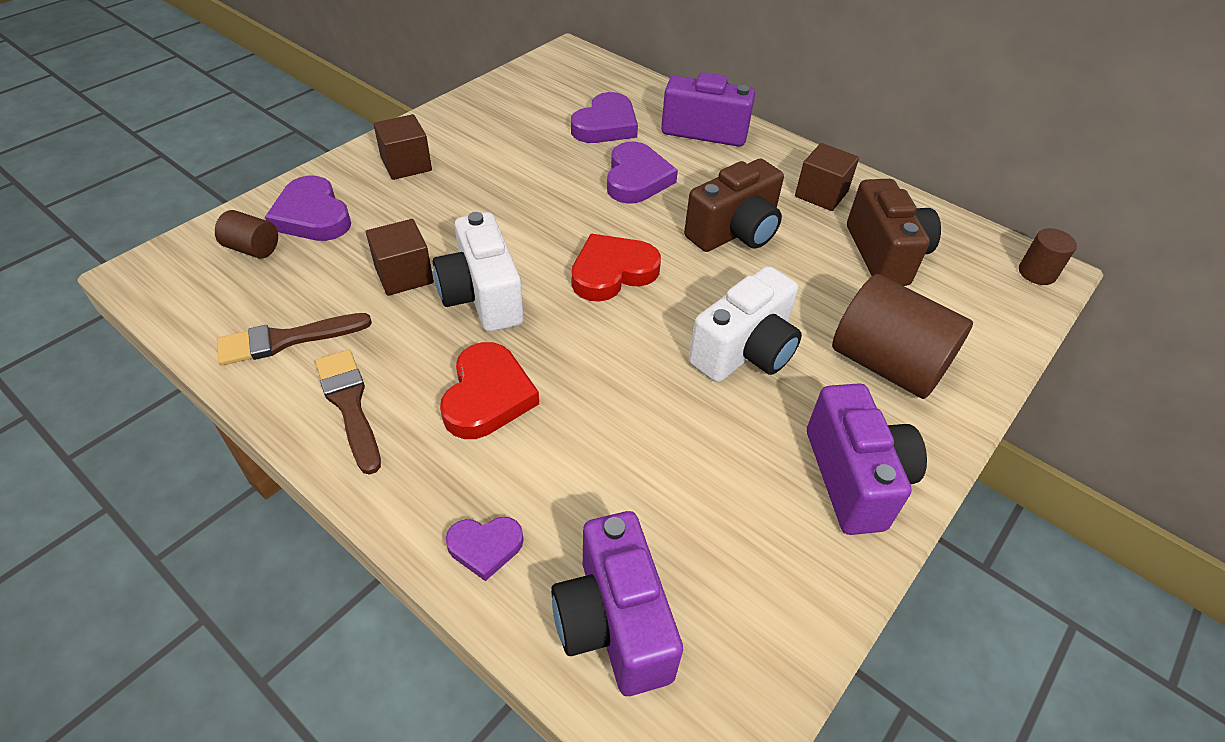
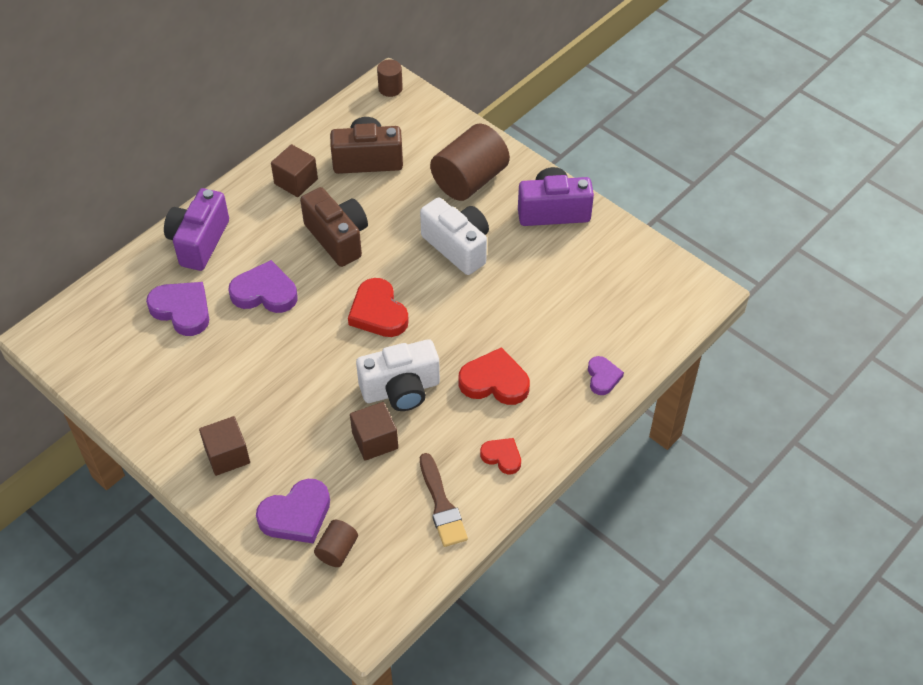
camera: 85 degrees left, 5 degrees up
(349, 405) = (502, 457): brown brush -> red heart
(614, 623) = (643, 321): purple camera -> none

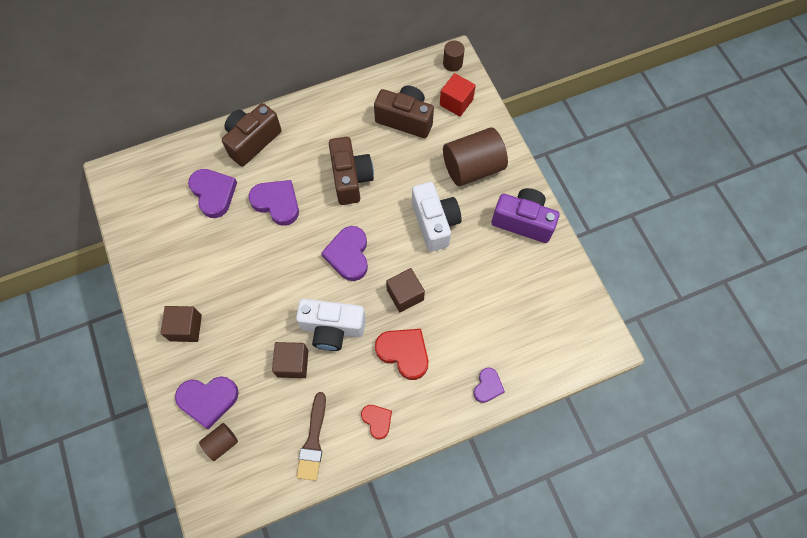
camera: 25 degrees right, 15 degrees up
(199, 242) = (252, 141): purple camera -> brown camera
(296, 181) = (344, 117): brown cube -> brown cube (405, 295)
(378, 312) = (348, 255): red heart -> purple heart
(416, 124) = (456, 102): none -> red cube

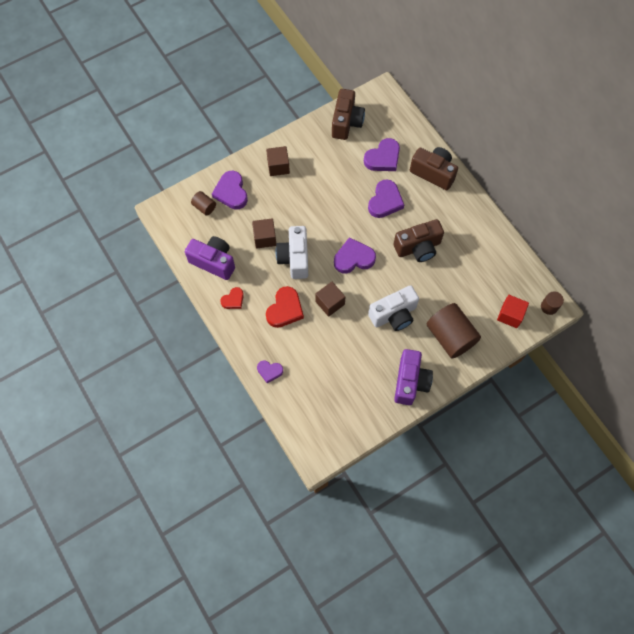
camera: 80 degrees right, 0 degrees up
(313, 441) = (213, 262): brown brush -> purple camera
(405, 119) = (482, 278): brown camera -> brown camera (346, 122)

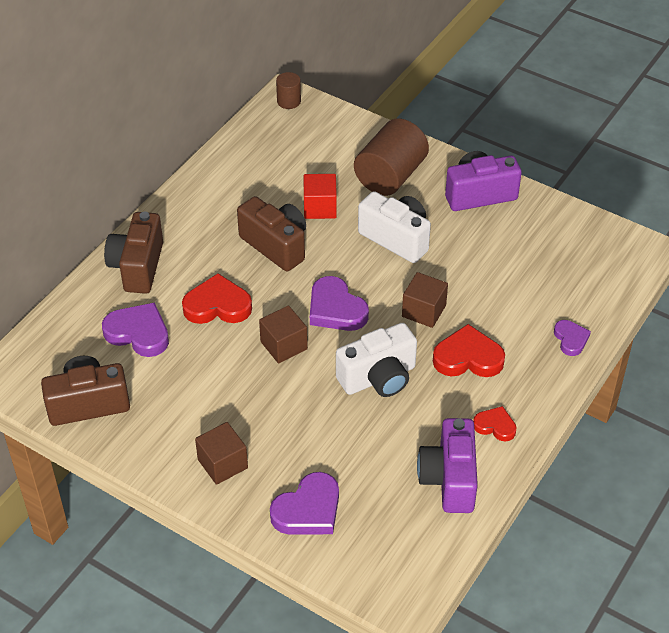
camera: 115 degrees left, 20 degrees down
(204, 207) = (358, 537): brown cylinder -> none
(265, 238) = (366, 429): brown cube -> brown cube (284, 345)
(385, 201) = (217, 305): purple heart -> red heart
(510, 315) = (323, 131): red cube -> red cube (320, 207)

